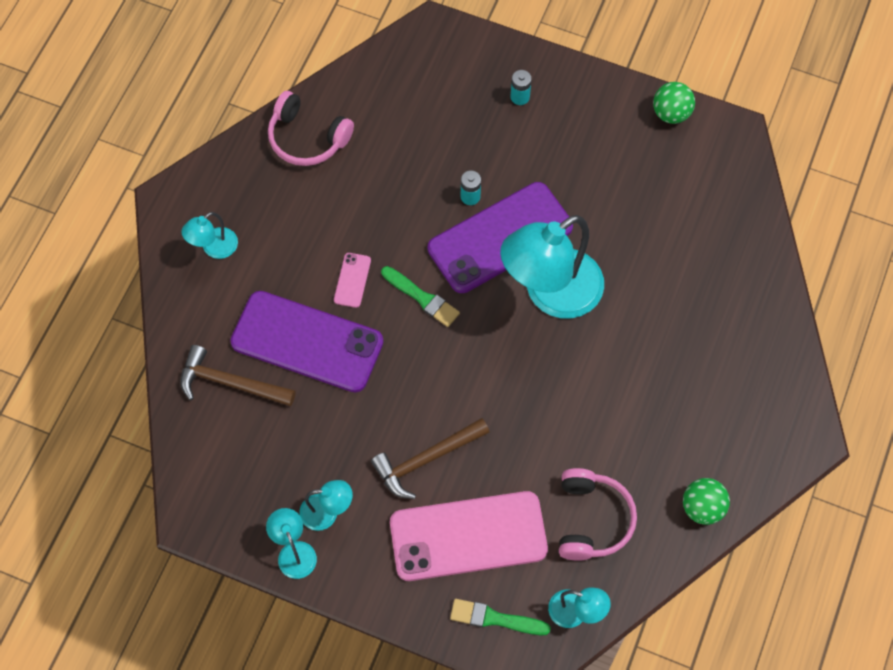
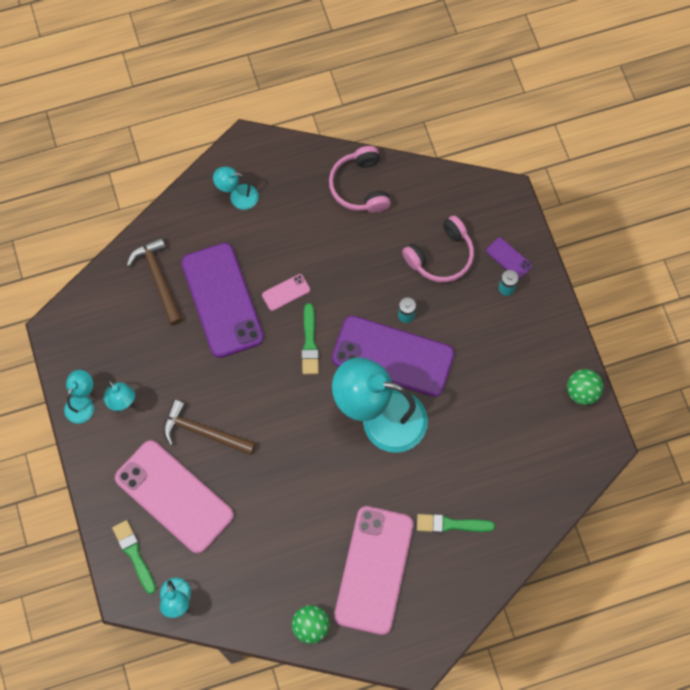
camera: 50 degrees right, 5 degrees up
(493, 73) = (509, 258): none -> purple phone
(592, 520) = (246, 563): pink headphones -> pink headphones (441, 256)
(693, 410) = (374, 570): none -> pink phone
(704, 312) = (451, 524): none -> green brush

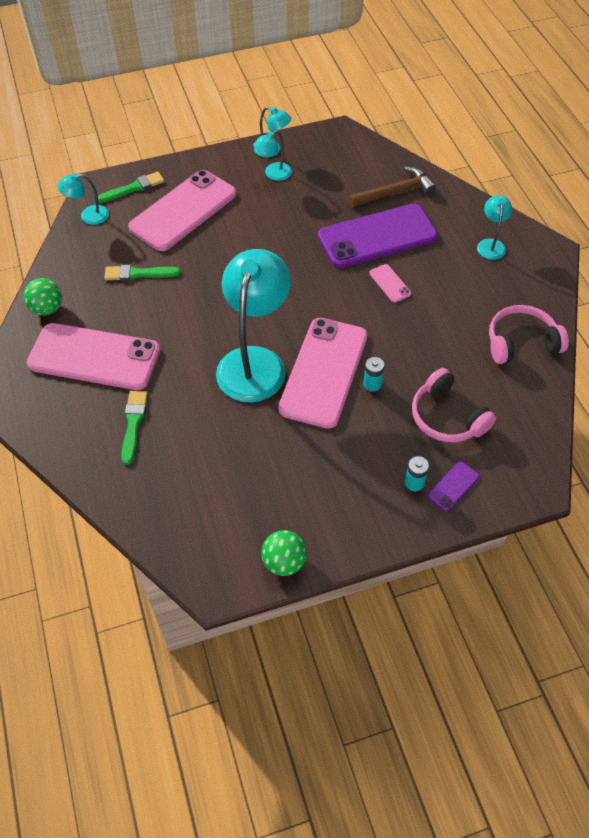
camera: 90 degrees right, 15 degrees down
(203, 432) = (244, 228): brown hammer -> none
(309, 343) = (336, 303): green brush -> green brush (138, 274)
(393, 356) = (324, 372): purple phone -> pink phone

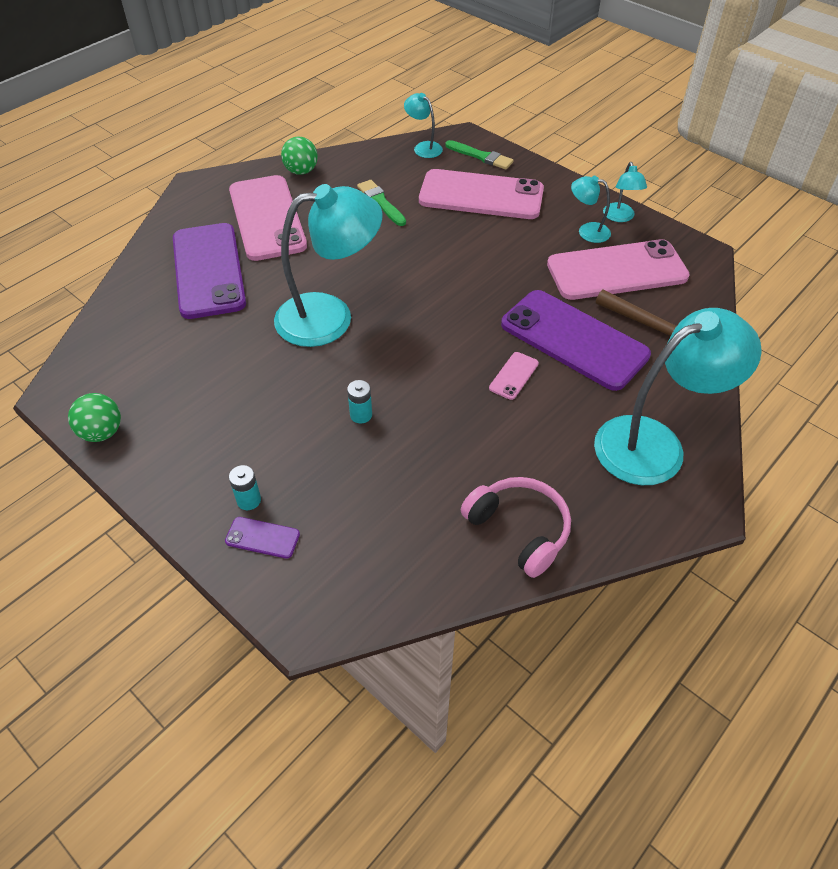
camera: 60 degrees right, 5 degrees down
(133, 423) = (208, 270): green brush -> purple phone
(324, 372) = (351, 371): pink phone -> pink phone (617, 271)
(447, 417) = (356, 497): pink headphones -> none
(491, 244) = (655, 443): turquoise lamp -> turquoise lamp, size x2.17

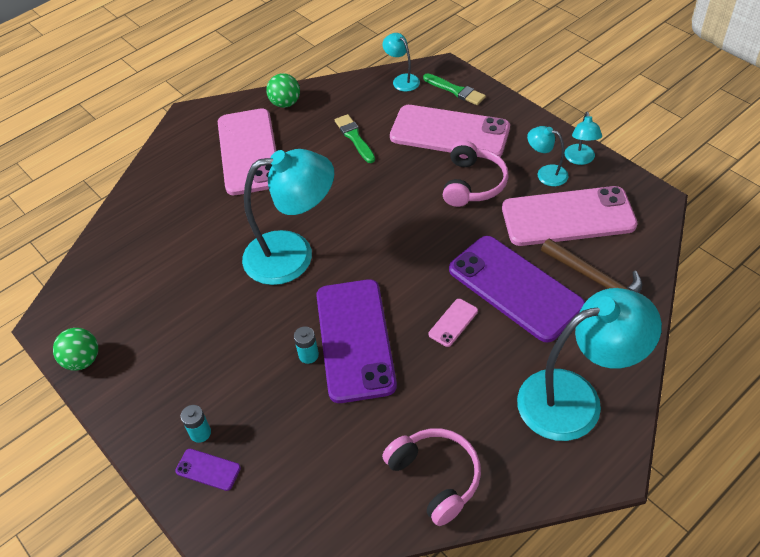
camera: 10 degrees right, 0 degrees up
(208, 270) = (190, 204): purple phone -> purple phone (355, 339)
(513, 242) = (473, 183): none -> pink headphones

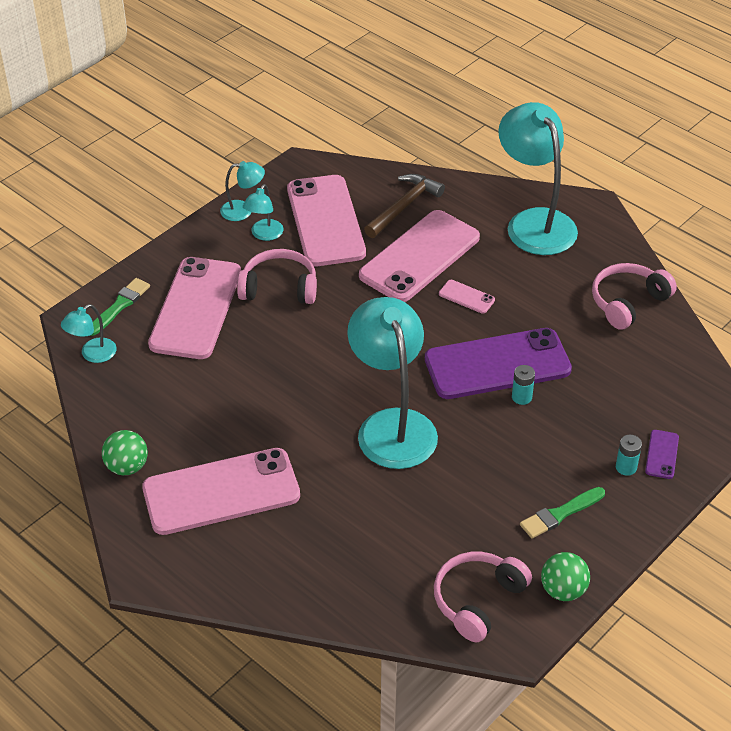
camera: 100 degrees left, 5 degrees down
(96, 300) = (478, 600): none -> pink headphones
(354, 137) = (200, 391): green brush -> green brush (560, 514)
(515, 288) = (420, 257): purple phone -> pink phone

